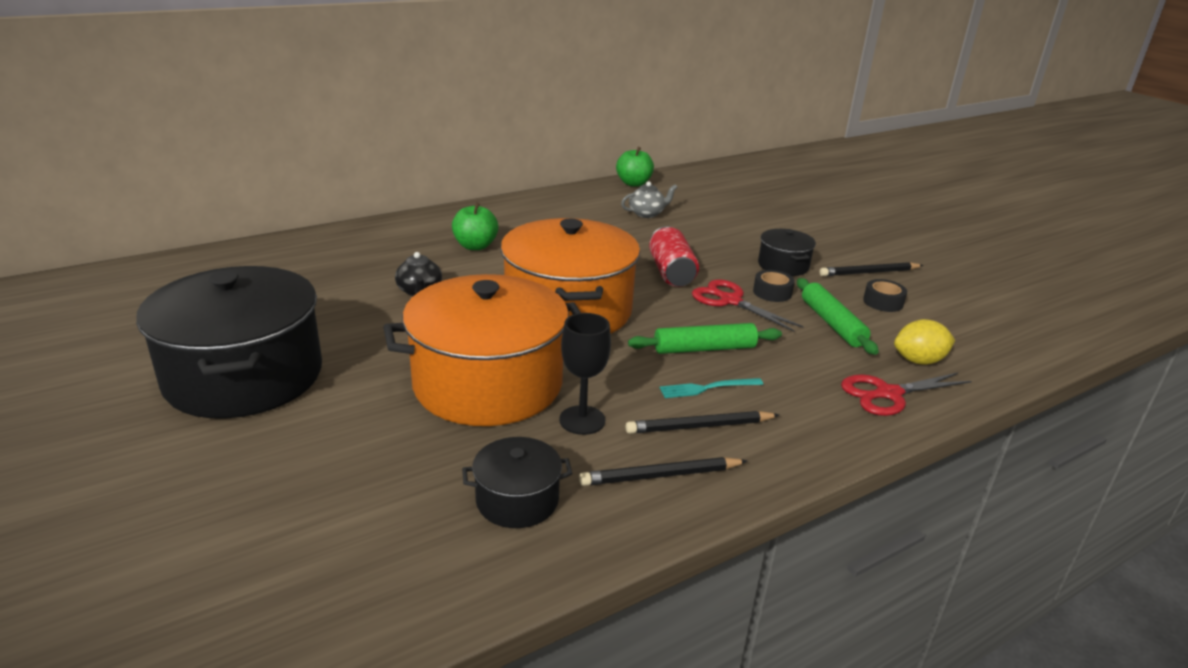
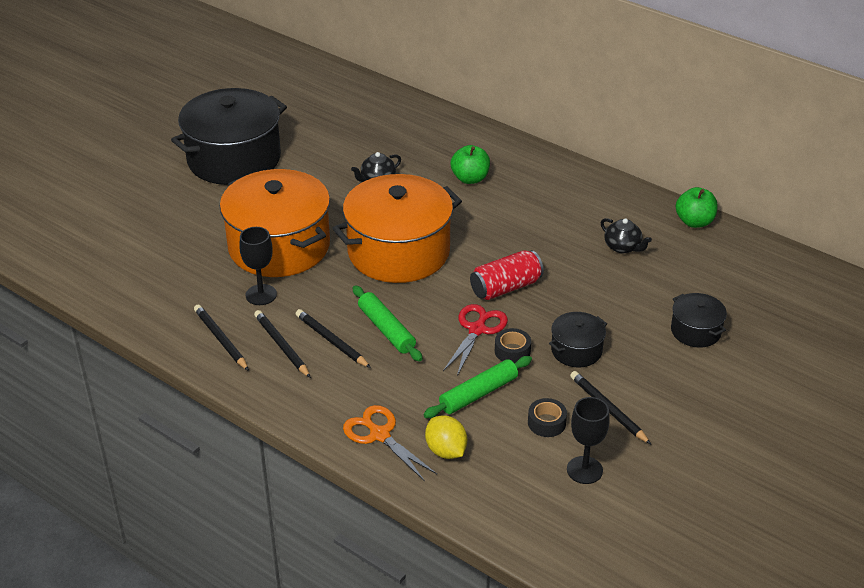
camera: 70 degrees right, 10 degrees up
(517, 500) = (173, 291): black pot -> black pot (695, 331)
(647, 214) = (623, 247): grey teapot -> black teapot
(707, 388) = (331, 341): turquoise fork -> black pencil
(888, 394) = (380, 435): red scissors -> orange scissors
(950, 301) = (584, 470): none -> black goblet

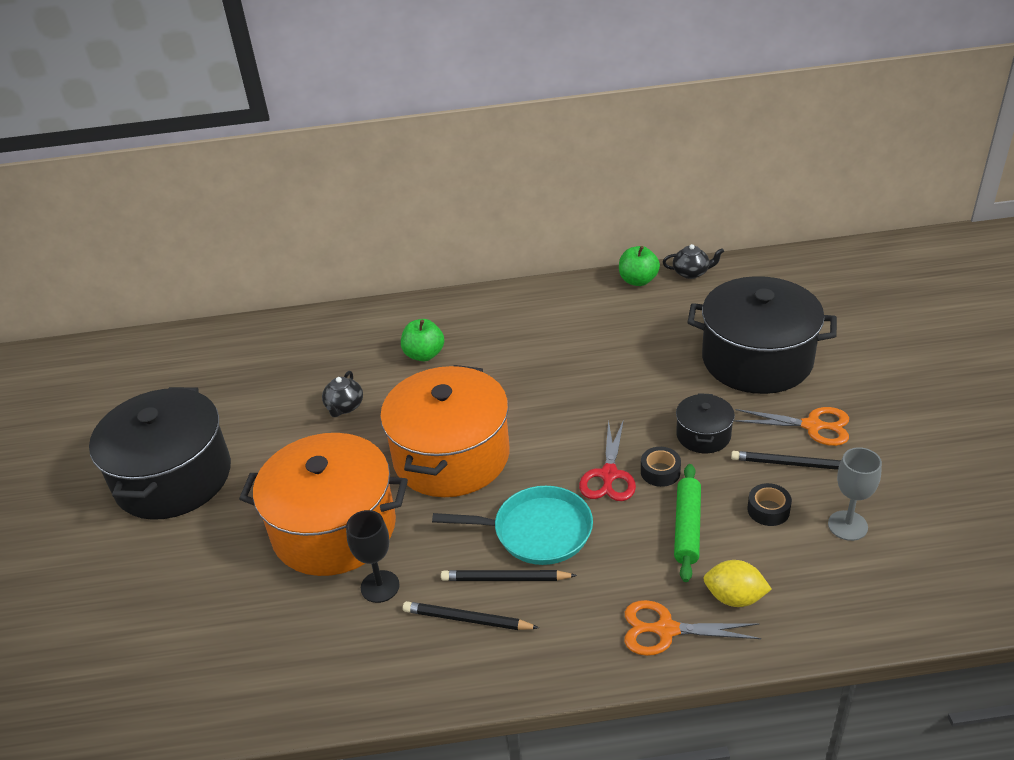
camera: 40 degrees left, 0 degrees up
(221, 339) = (400, 660): black pencil -> none
(386, 329) = (537, 531): green rolling pin -> turquoise pan
(477, 330) = (609, 475): red scissors -> red scissors turned 150 degrees counterclockwise
(506, 287) = (580, 424): red can -> none
(584, 470) = (847, 525): black goblet -> grey goblet
(623, 247) = (618, 332): black teapot -> black teapot (691, 273)
(663, 398) = (812, 426): none -> orange scissors
(695, 331) = (757, 359): black pot -> black pot, size x2.18

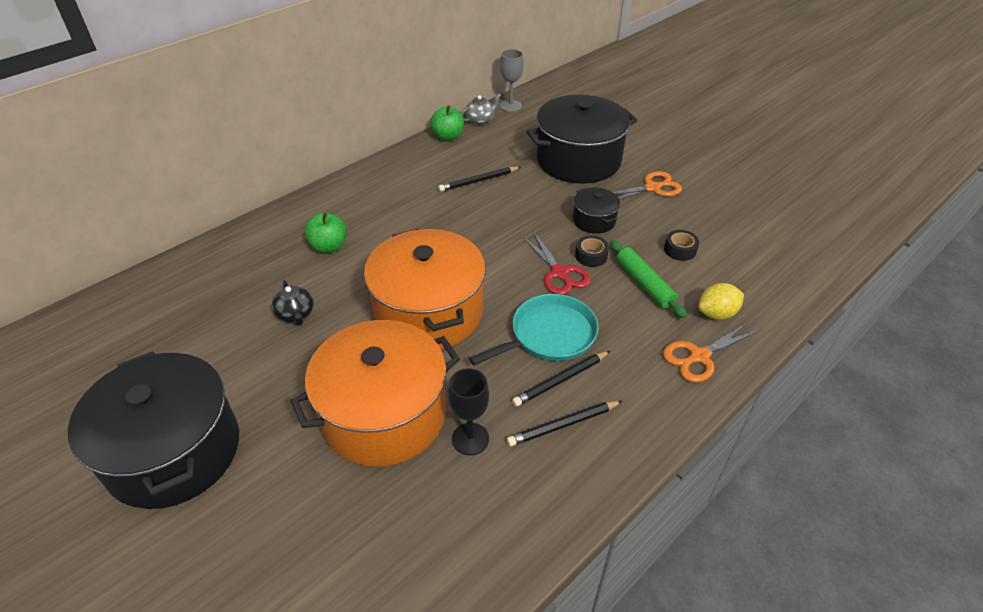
camera: 40 degrees left, 5 degrees up
(691, 273) = (480, 120): black teapot -> grey teapot
(791, 464) = (664, 216): black pencil -> black pencil (478, 181)
(847, 525) = (731, 238): grey goblet -> grey goblet (510, 106)

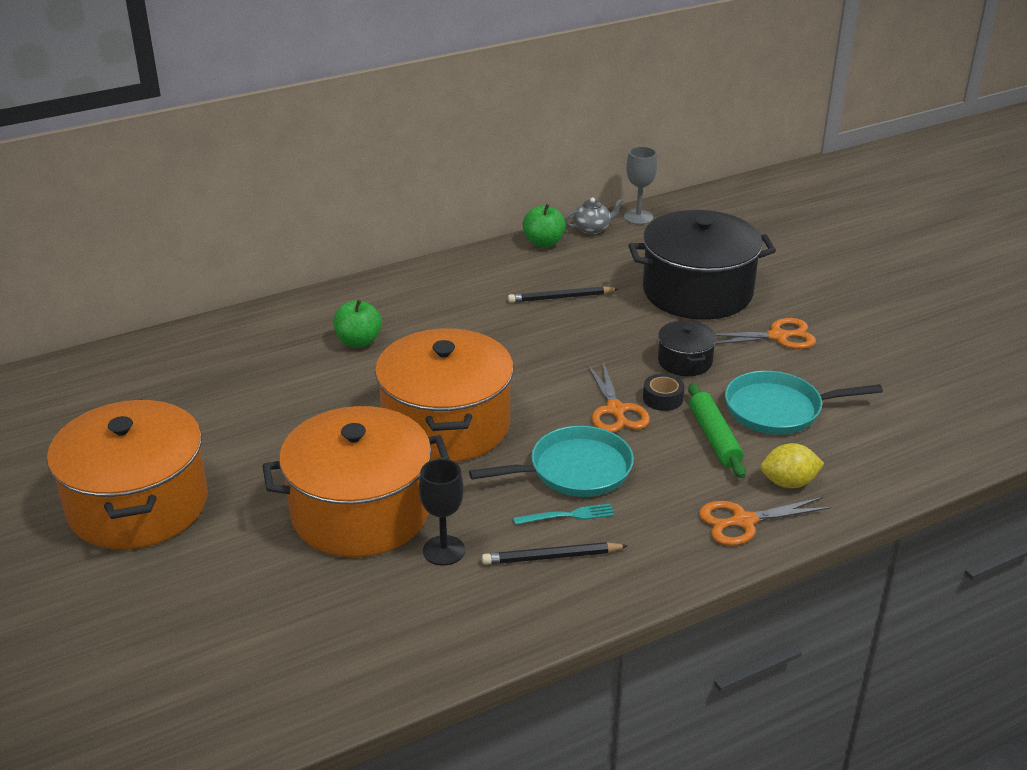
camera: 15 degrees right, 10 degrees down
(174, 451) = (138, 505): black pot -> orange pot
(296, 314) = (299, 403): black teapot -> none
(559, 273) = (615, 410): red scissors -> orange scissors
(560, 380) = (568, 515): black pencil -> turquoise fork
(680, 250) = (778, 409): black tape -> turquoise pan

